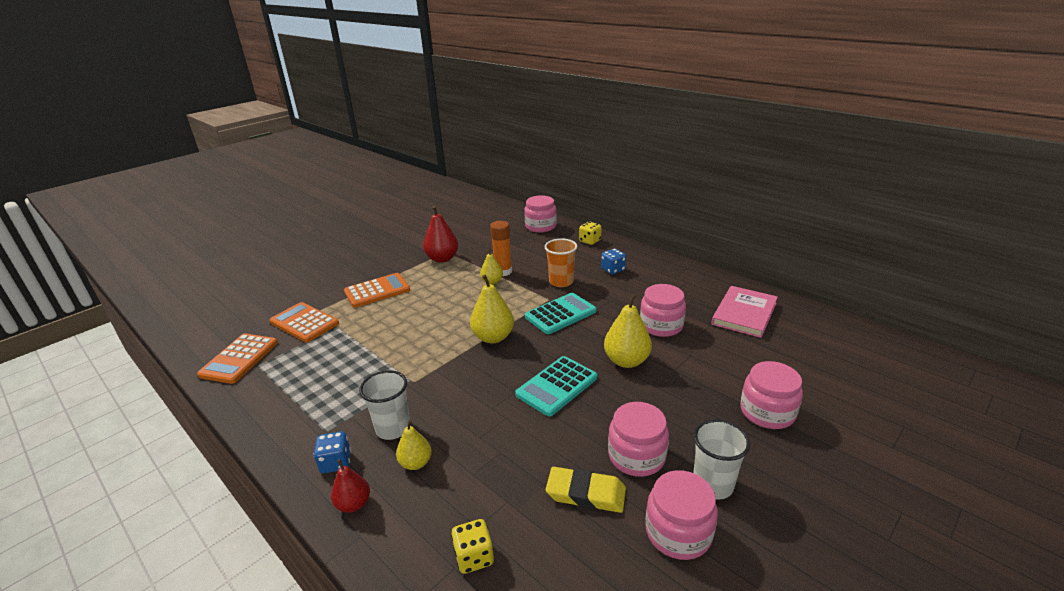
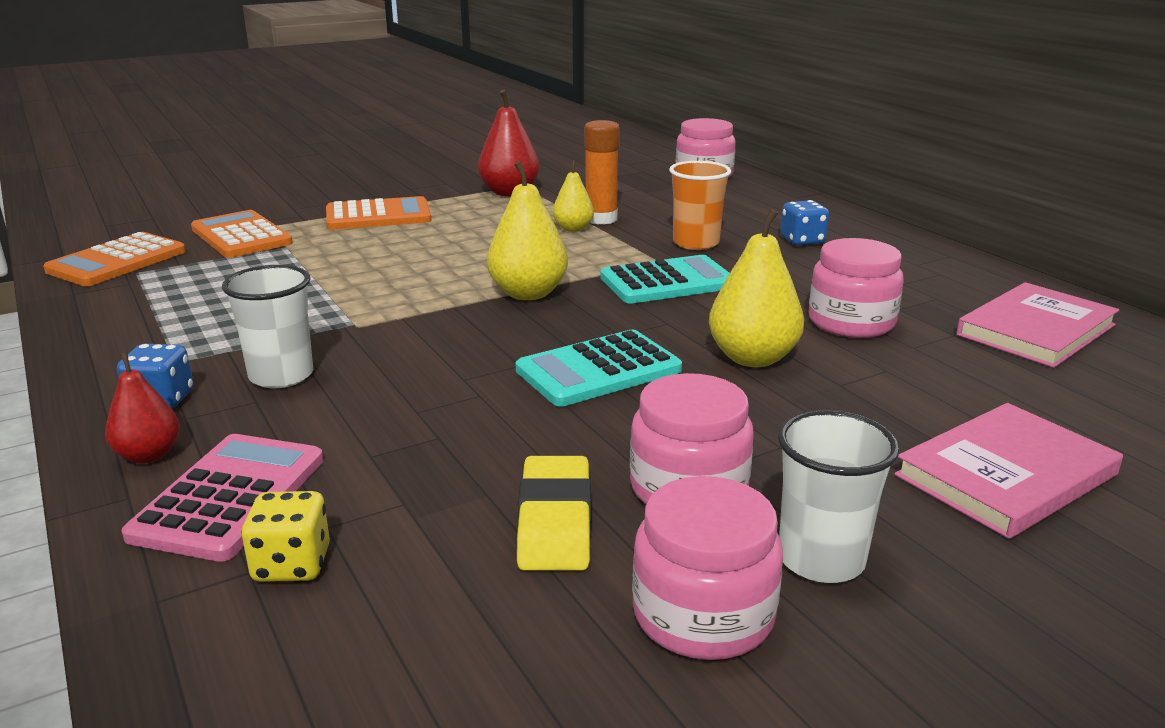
camera: 15 degrees right, 5 degrees down
(416, 463) = (285, 424): yellow pear -> none
(416, 521) = (230, 497): none -> pink calculator
(586, 493) = (555, 521): yellow eraser -> yellow eraser turned 60 degrees clockwise
(590, 241) = (782, 201): yellow dice -> none
(767, 412) = (1006, 475): pink jar -> pink book

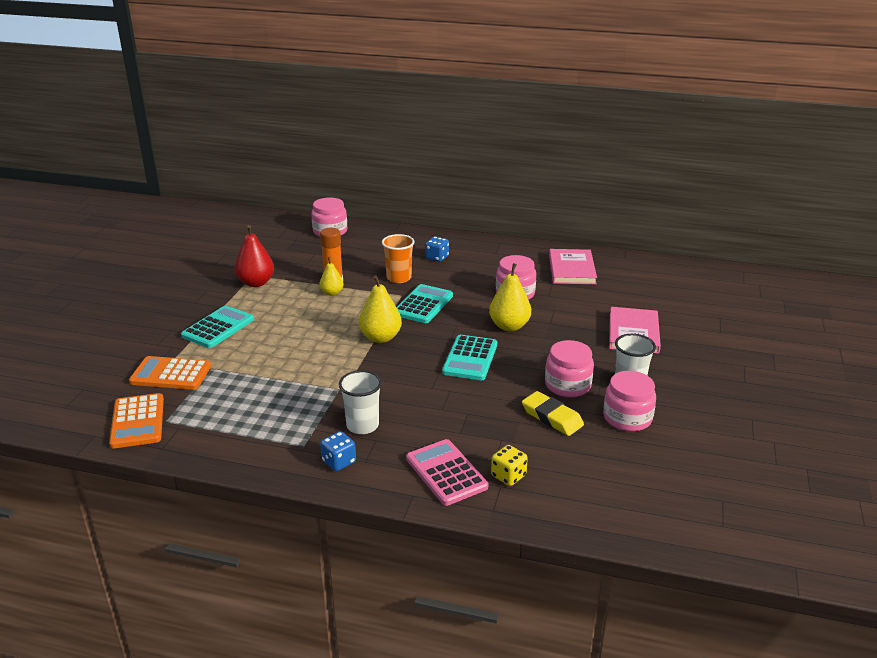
camera: 45 degrees left, 5 degrees up
(149, 455) = (385, 480): red pear -> none
(378, 216) = (218, 328): orange calculator -> turquoise calculator

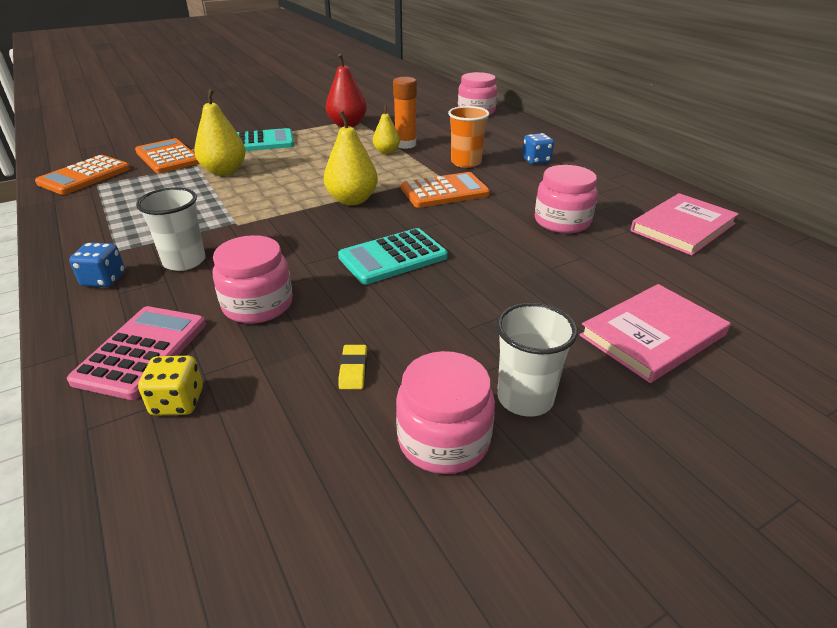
camera: 45 degrees right, 5 degrees up
(423, 305) = (444, 191): turquoise calculator -> orange calculator
(509, 326) = (495, 248): yellow pear -> yellow pear (224, 171)
(552, 417) = (353, 370): yellow eraser -> yellow eraser, size x0.54
(567, 385) = (443, 345): pink jar -> pink jar (258, 304)

